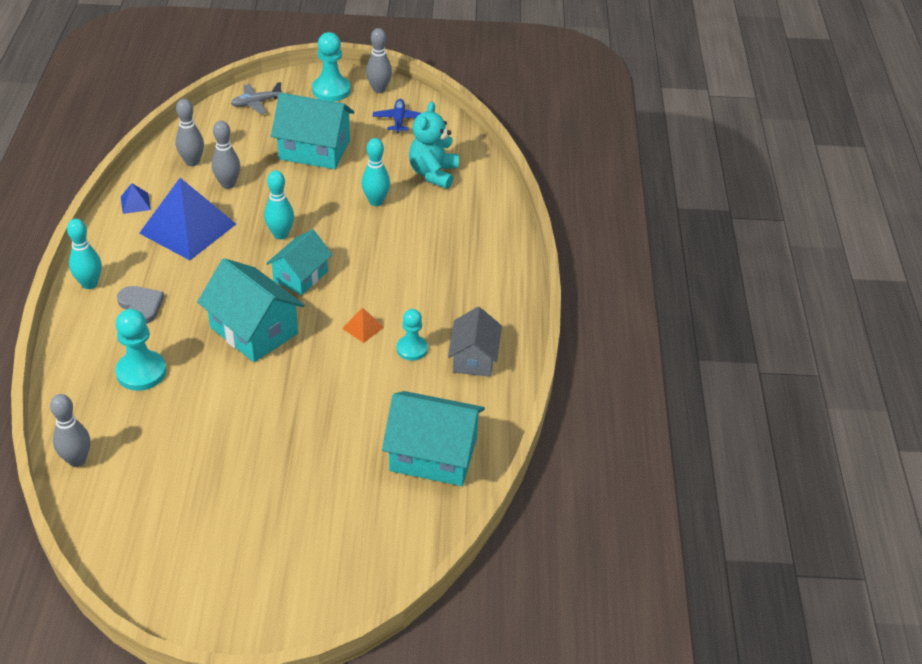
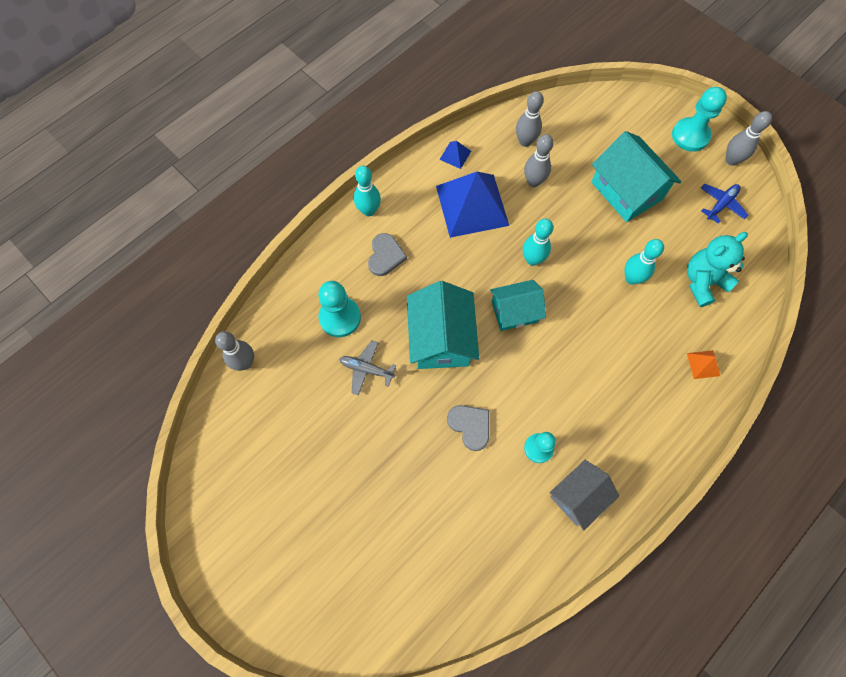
camera: 45 degrees right, 25 degrees up
(256, 103) = (619, 112): grey plane -> grey plane (366, 369)
(340, 370) = (470, 426): none -> grey heart
(363, 327) = (519, 397): orange pyramid -> orange pyramid (703, 364)
(433, 455) = (471, 563): turquoise house -> none

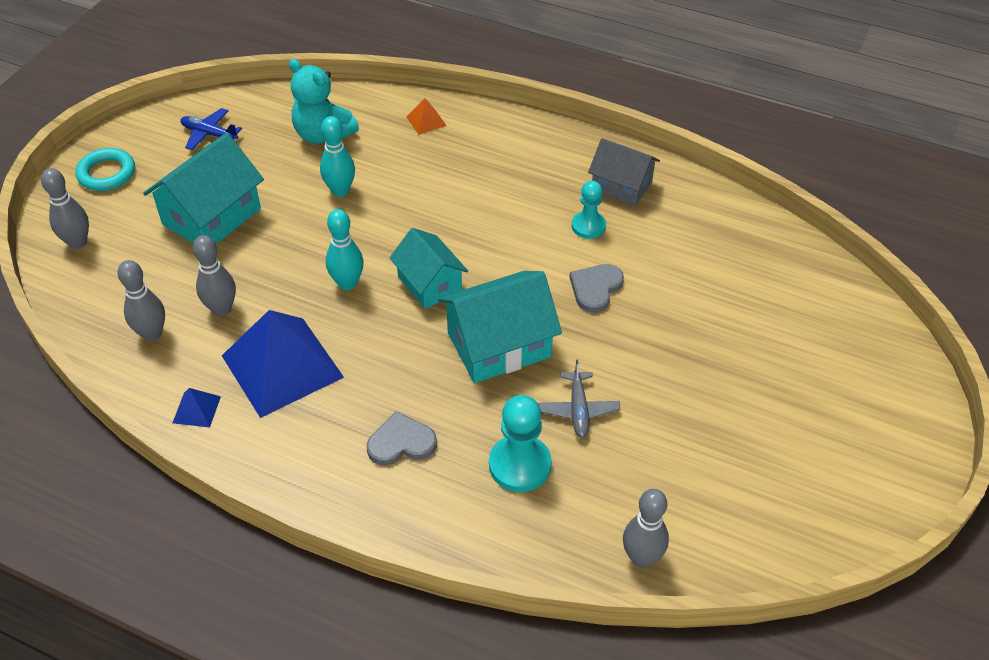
camera: 110 degrees left, 20 degrees down
(369, 210) = (330, 489): turquoise bowling pin -> none
(690, 136) = (107, 173): turquoise pawn -> turquoise ring
(731, 160) = (138, 134): grey bowling pin -> grey bowling pin (77, 242)

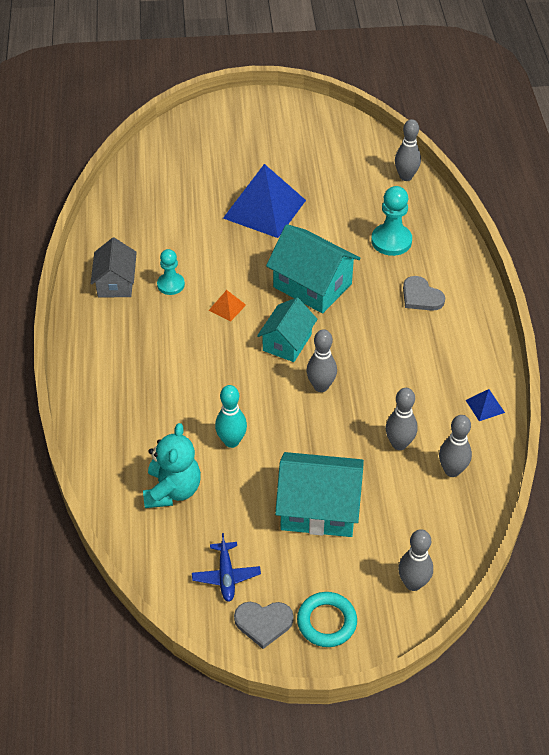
camera: 120 degrees left, 0 degrees up
(282, 366) = (416, 382): blue pyramid -> blue pyramid (264, 209)
(347, 283) = (321, 386): turquoise bowling pin -> grey bowling pin
(426, 121) = (111, 429): orange pyramid -> orange pyramid (227, 307)
(578, 410) = (332, 232): grey plane -> none
(595, 288) = (228, 260): grey heart -> grey heart (263, 623)

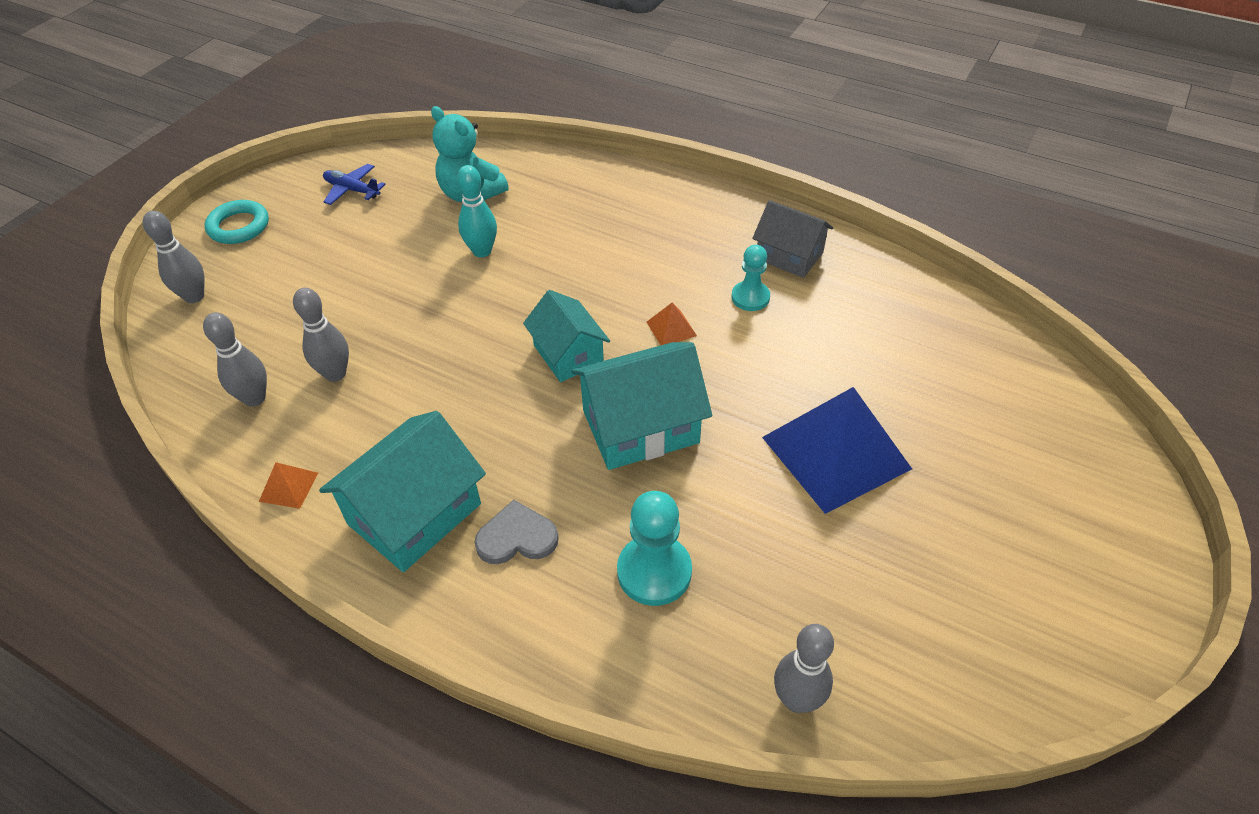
camera: 125 degrees right, 0 degrees up
(263, 623) = (287, 192): grey heart -> none
(319, 508) = (341, 274): turquoise house -> turquoise house (414, 514)
(321, 386) = (477, 350): grey bowling pin -> none
(485, 406) = (289, 486): blue pyramid -> orange pyramid

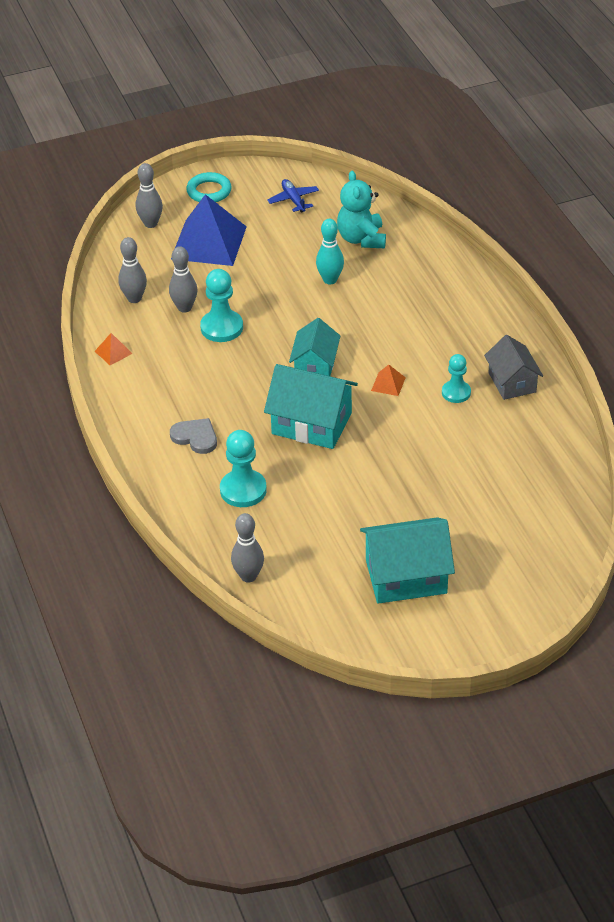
camera: 40 degrees right, 5 degrees down
(408, 372) = (221, 328): none -> turquoise pawn
(414, 514) = (159, 399): turquoise house -> turquoise house (406, 576)
(836, 452) = (399, 496): blue pyramid -> blue pyramid (209, 242)

